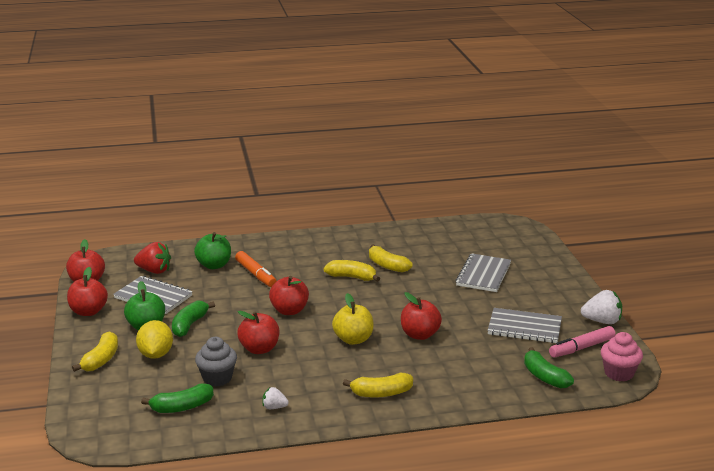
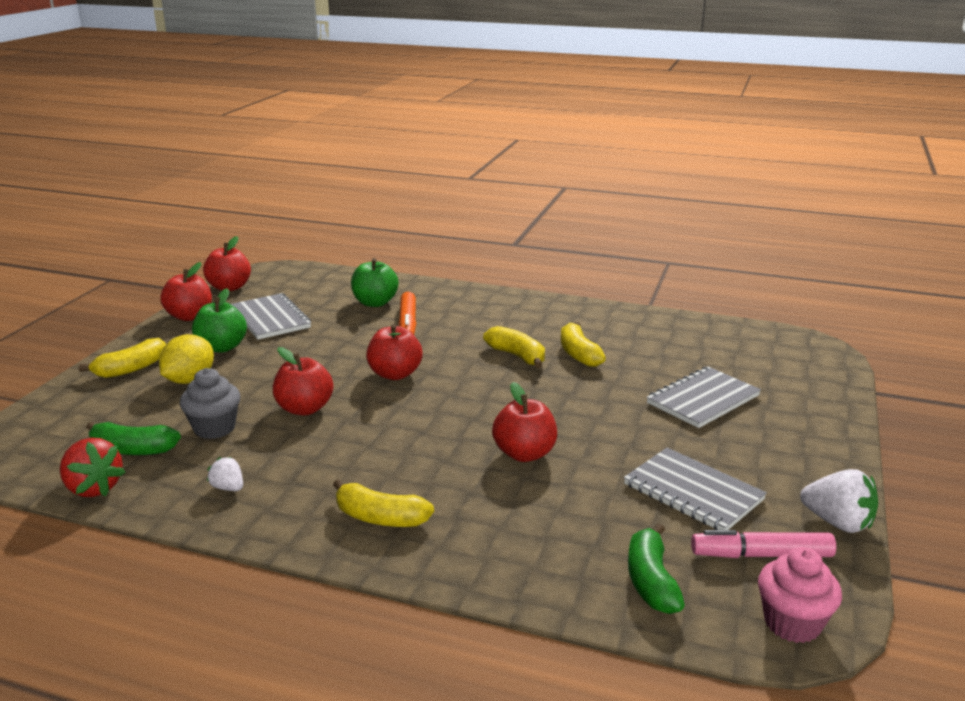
camera: 30 degrees right, 0 degrees up
(154, 271) = (307, 293): red strawberry -> red strawberry (93, 488)
(189, 325) = (266, 358): green banana -> none
(353, 339) = (429, 432): yellow apple -> none

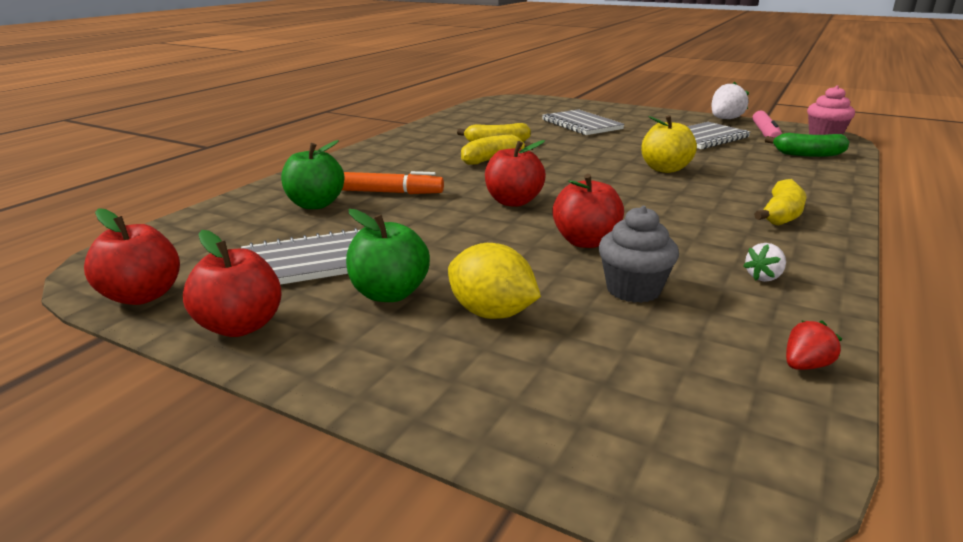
camera: 80 degrees left, 0 degrees up
(93, 488) = (805, 365): red strawberry -> red strawberry, size x0.57
(131, 369) = (431, 368): yellow banana -> none
(132, 450) = (698, 344): green banana -> none
(524, 454) = (665, 169): red apple -> yellow apple

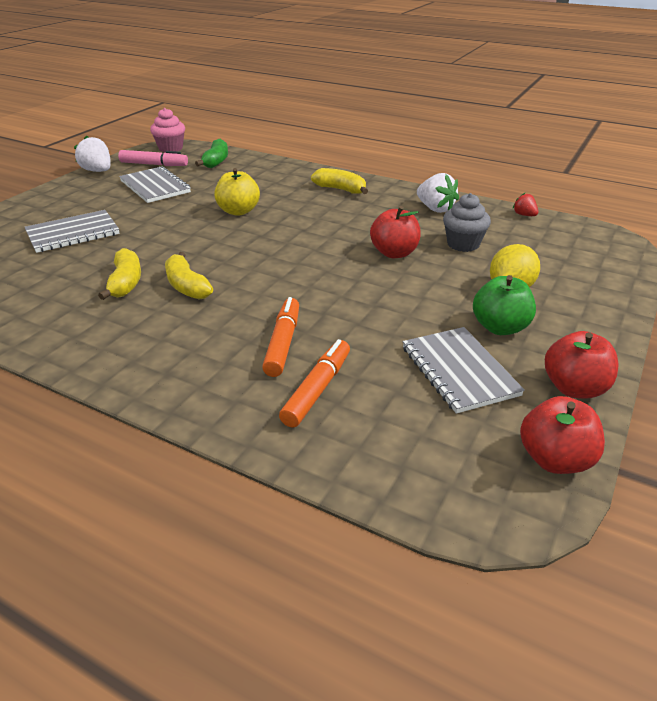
camera: 90 degrees left, 10 degrees up
(315, 204) = (317, 389): green apple -> orange marker
(513, 202) = (313, 277): red apple -> none
(764, 277) = (435, 209): white strawberry -> white strawberry, size x1.75

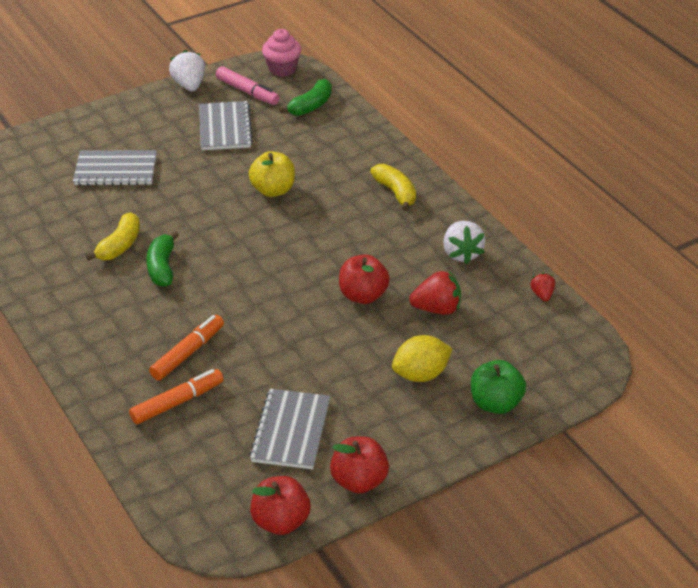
camera: 30 degrees right, 5 degrees up
(187, 286) = (162, 267): yellow banana -> green banana
(463, 244) = (437, 309): grey cupcake -> red strawberry
(500, 327) = (366, 408): green apple -> green apple (495, 403)

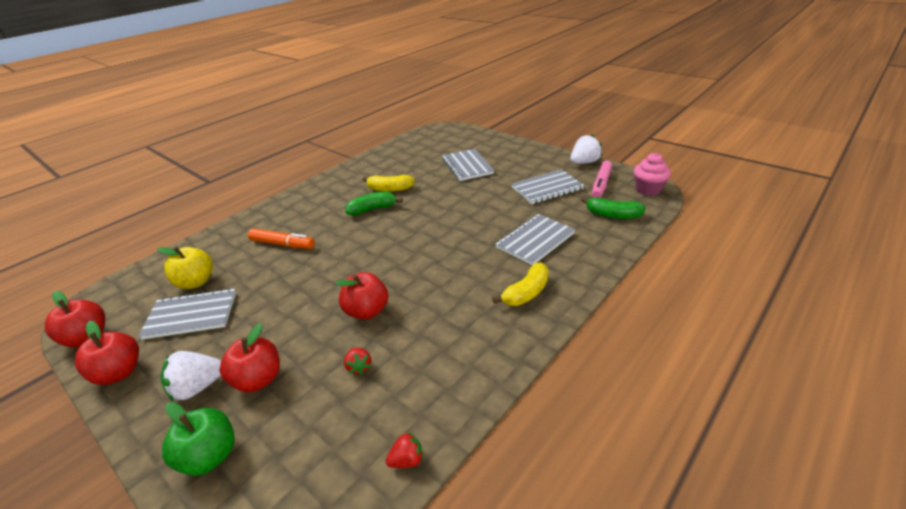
camera: 75 degrees right, 5 degrees down
(177, 402) = (230, 254): orange marker -> none
(273, 190) = (485, 228): yellow apple -> yellow apple (196, 282)
(320, 165) = (535, 240): none -> grey notebook
(421, 375) = (258, 379): yellow lemon -> red apple
(437, 309) = (359, 367): red strawberry -> red strawberry, size x0.57
(461, 254) = (454, 364): white strawberry -> white strawberry (198, 387)

